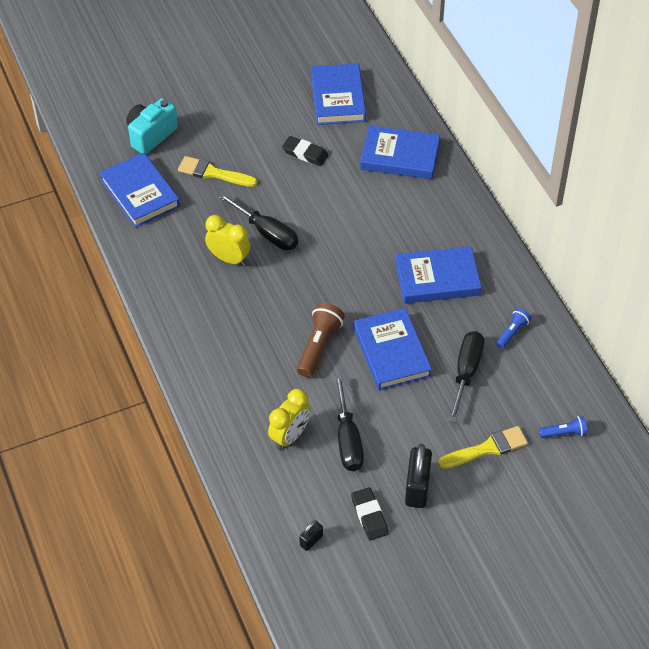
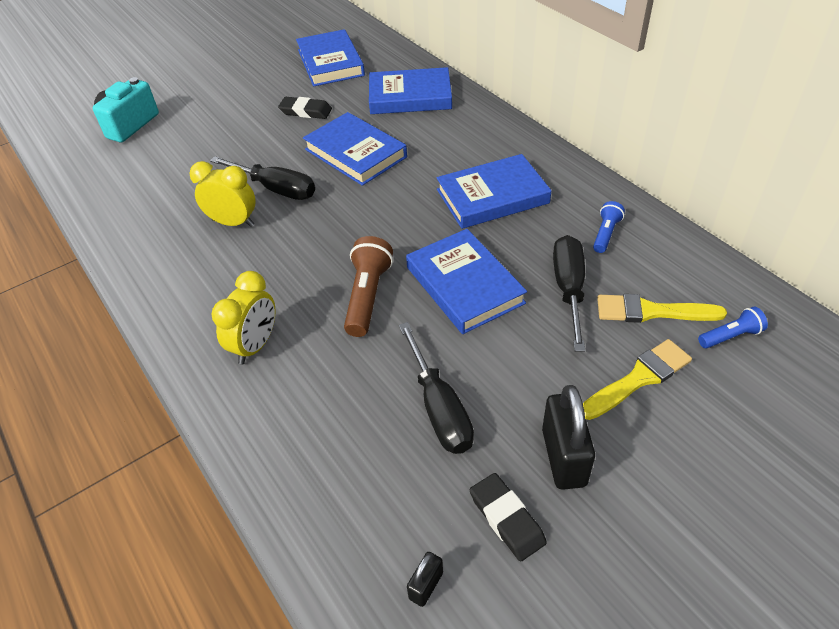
camera: 10 degrees left, 5 degrees down
(140, 193) = (118, 178): blue book -> blue book (355, 153)
(213, 173) = (203, 145): yellow brush -> yellow brush (651, 311)
(290, 436) = (354, 422): yellow clock -> yellow clock (255, 345)

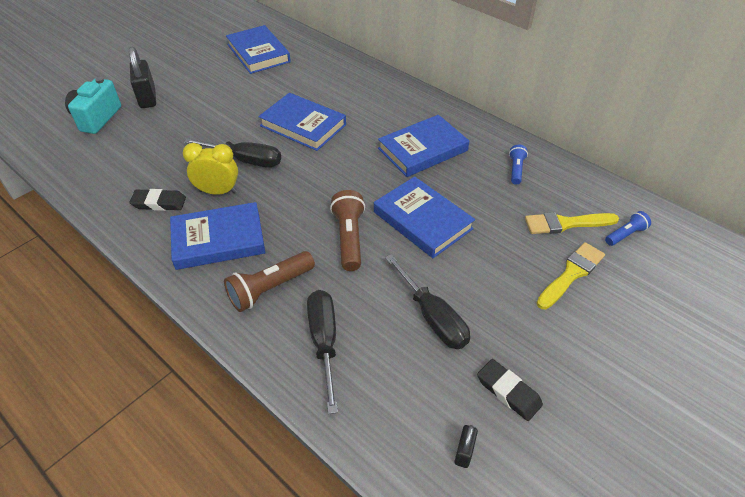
camera: 15 degrees left, 0 degrees up
(255, 345) = (269, 289): yellow clock -> brown flashlight
(306, 111) = (250, 94): black eraser -> black eraser (159, 203)
(410, 96) = (333, 76): blue book -> blue book (218, 240)
(563, 457) = (535, 339): black padlock -> black padlock (147, 98)
(569, 290) = (502, 215): black screwdriver -> black screwdriver (324, 342)

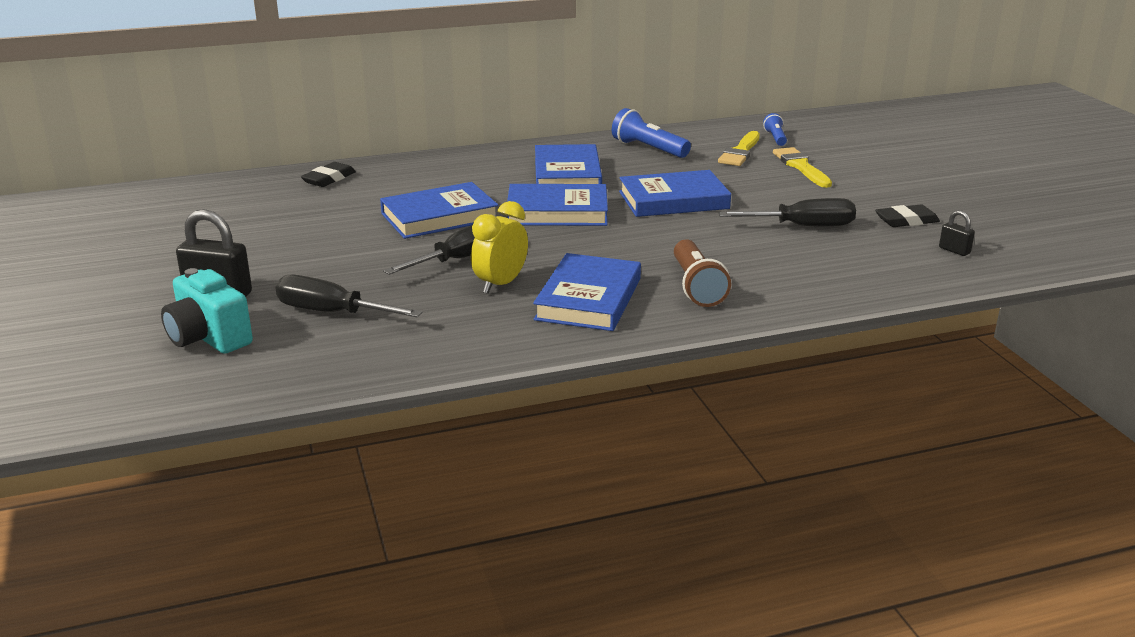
camera: 60 degrees left, 20 degrees down
(159, 203) = (475, 322): black eraser -> black eraser (329, 179)
(258, 53) = (236, 209): blue book -> blue book (557, 212)
(324, 342) = (794, 277): black screwdriver -> black screwdriver (333, 313)
(349, 238) = (662, 236): brown flashlight -> none
(516, 169) = (648, 149): blue flashlight -> blue flashlight, size x1.71

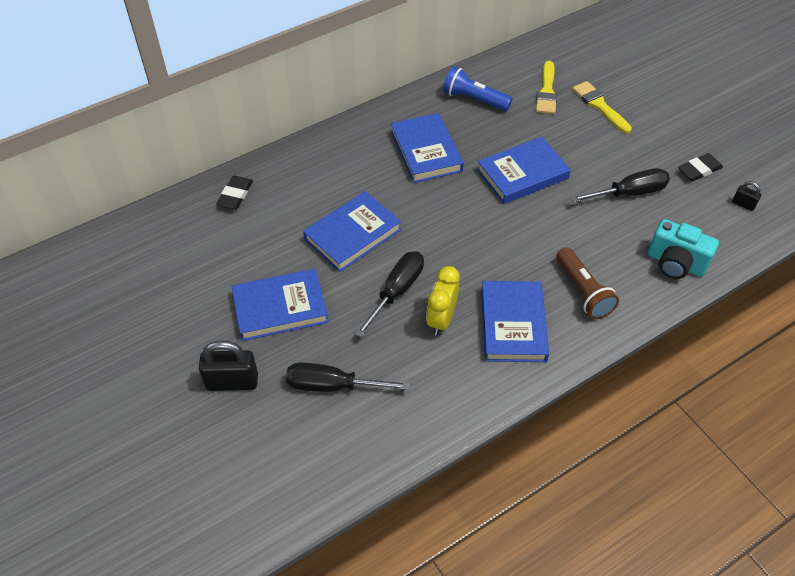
camera: 15 degrees left, 25 degrees up
(208, 338) = (256, 441): turquoise camera -> turquoise camera (675, 263)
(557, 212) = (441, 209): blue book -> blue book (280, 308)
(775, 138) = (565, 65): blue flashlight -> none

